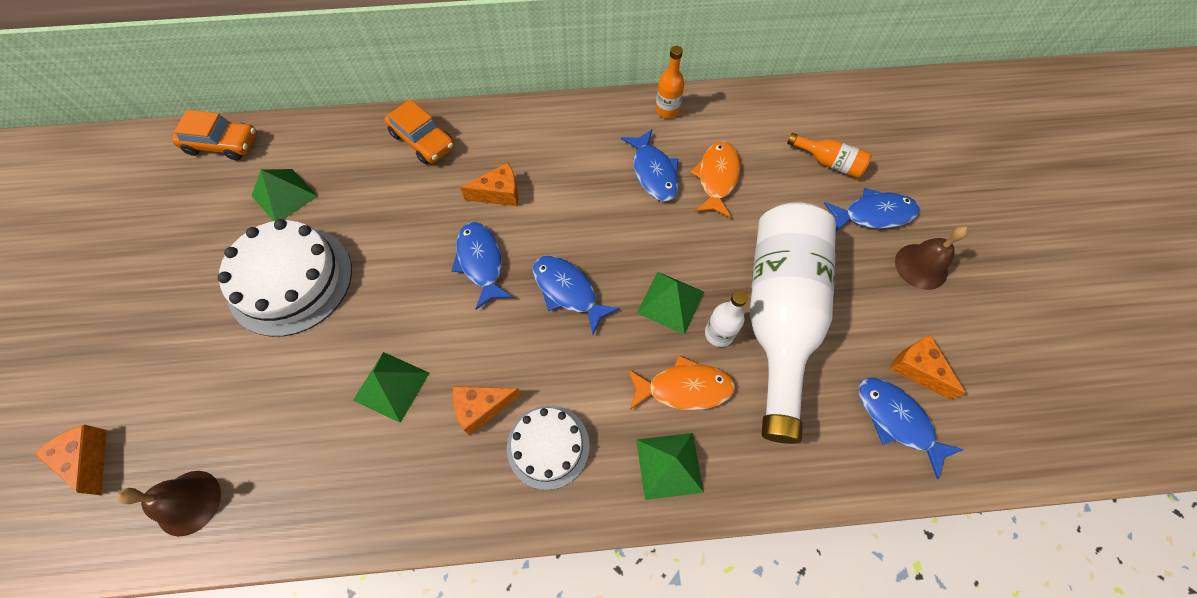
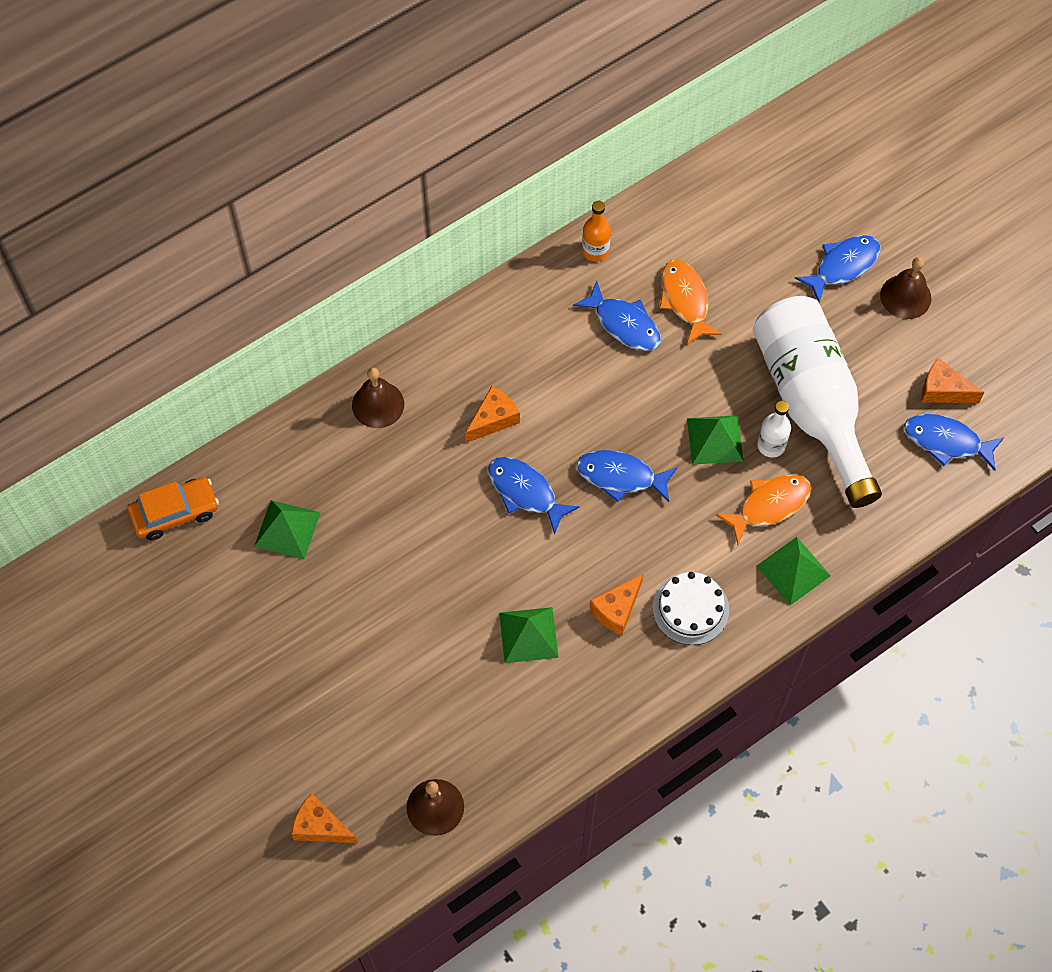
camera: 30 degrees left, 0 degrees up
(290, 280) = (363, 599): white cake -> none
(423, 140) = (378, 404): orange car -> brown bell
(829, 162) = (777, 232): orange bottle -> none

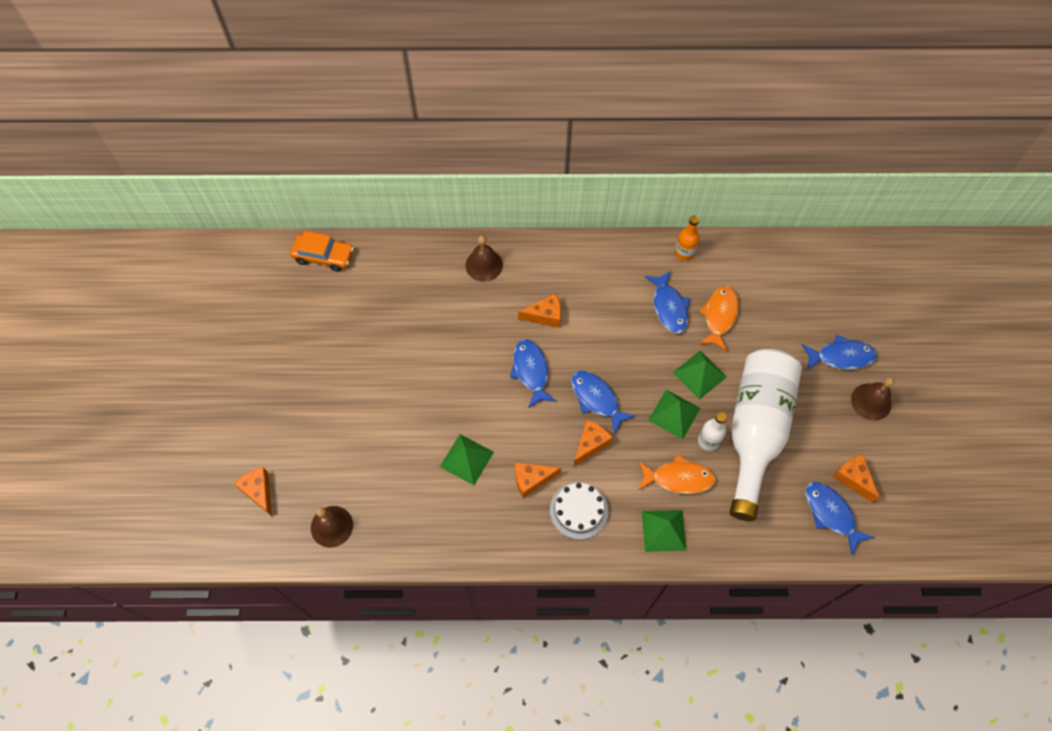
camera: 35 degrees right, 0 degrees up
(287, 529) = (377, 304): green pyramid -> green pyramid (699, 374)
(650, 530) = (590, 444): none -> orange cheese

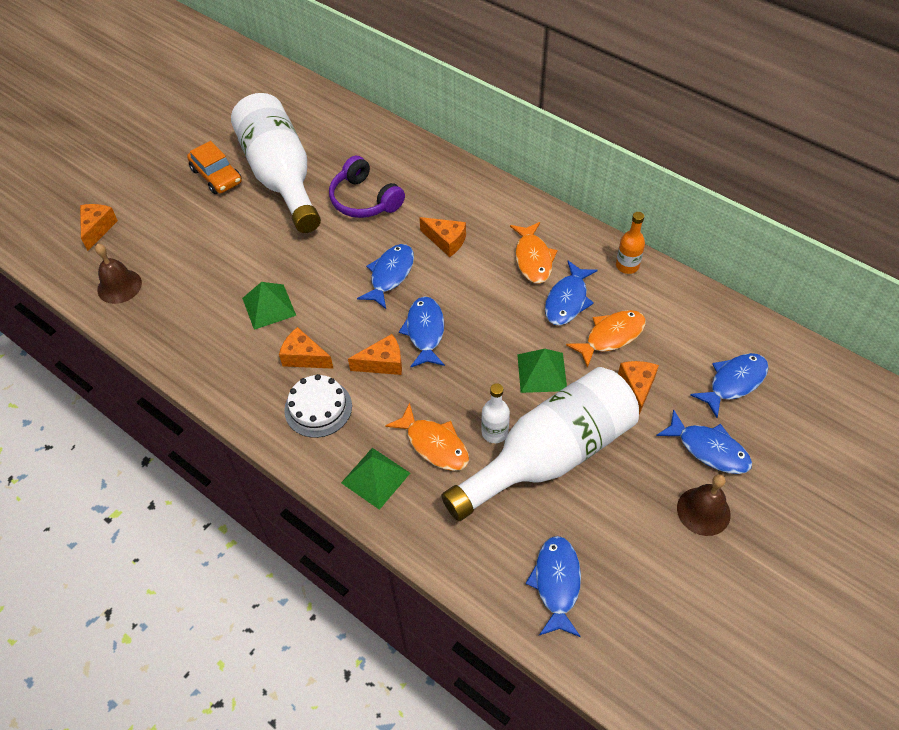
camera: 40 degrees right, 10 degrees down
(324, 256) = (314, 101): orange car -> orange car (216, 176)
(365, 343) = (281, 176): none -> white bottle
(452, 321) = (364, 200): none -> purple headphones
(484, 265) = (433, 175): brown bell -> none
(618, 289) = (533, 259): none -> orange fish
(674, 414) = (484, 389): green pyramid -> none
(818, 298) = (733, 382): none -> blue fish
(853, 479) = (612, 568): orange cheese -> orange cheese (636, 388)

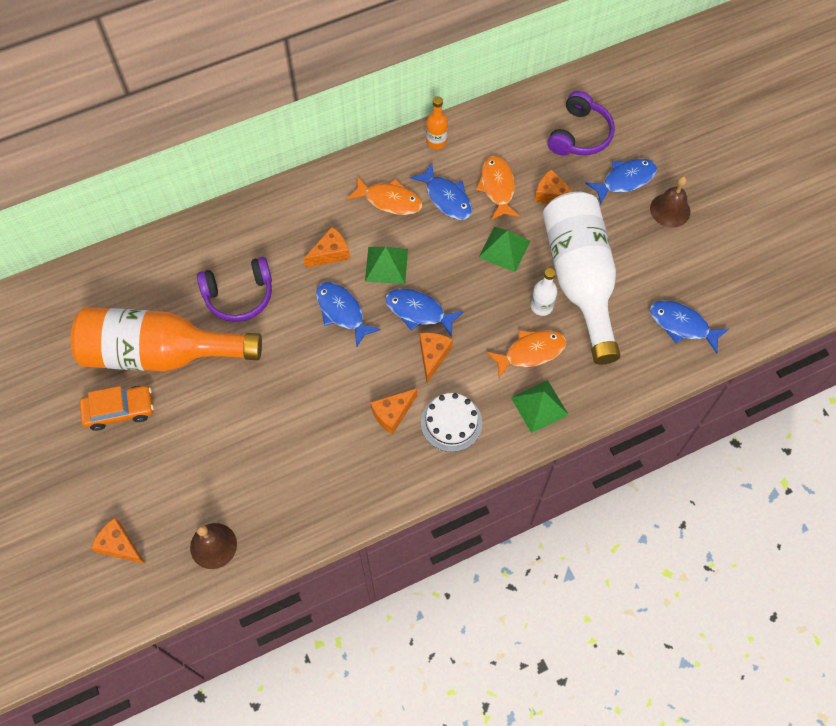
camera: 65 degrees left, 10 degrees up
(269, 306) = (319, 422): green pyramid -> green pyramid (386, 265)
(281, 176) = (160, 353): white bottle -> orange bottle
(733, 382) = (579, 135): blue fish -> purple headphones

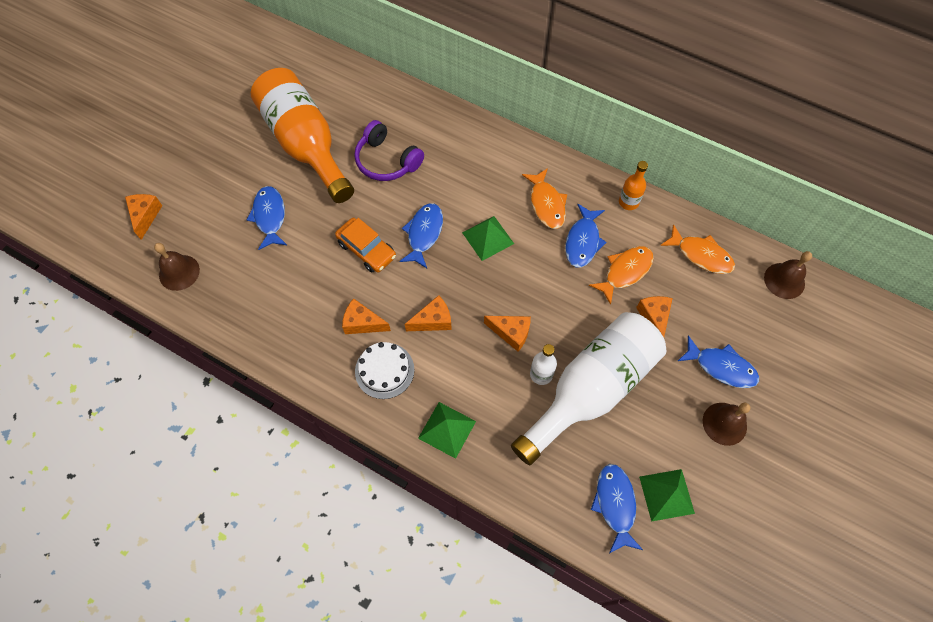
camera: 55 degrees right, 0 degrees up
(119, 410) = (245, 150): orange car -> orange car (367, 249)
(330, 253) = (467, 195): orange cheese -> orange cheese (511, 333)
(418, 312) = (464, 286): blue fish -> blue fish (270, 217)
(504, 249) = (572, 312): green pyramid -> green pyramid (666, 494)
(530, 352) = (491, 392): orange fish -> orange fish (701, 255)
(579, 135) = (733, 303): purple headphones -> none
(586, 89) = (784, 280): none -> brown bell

